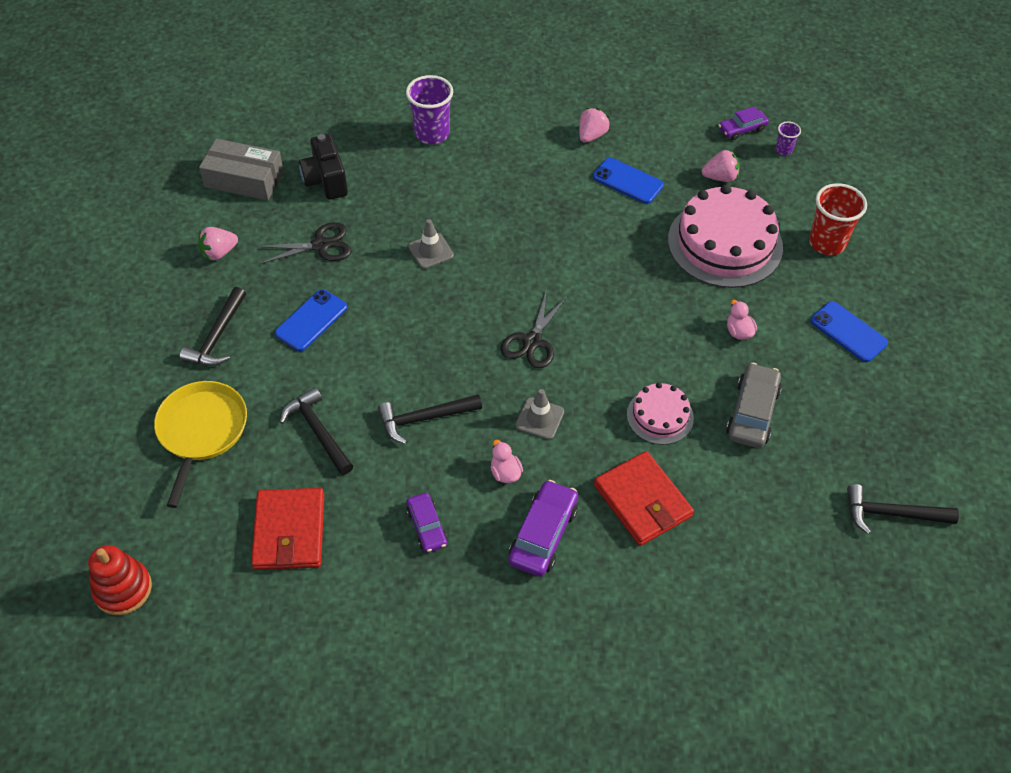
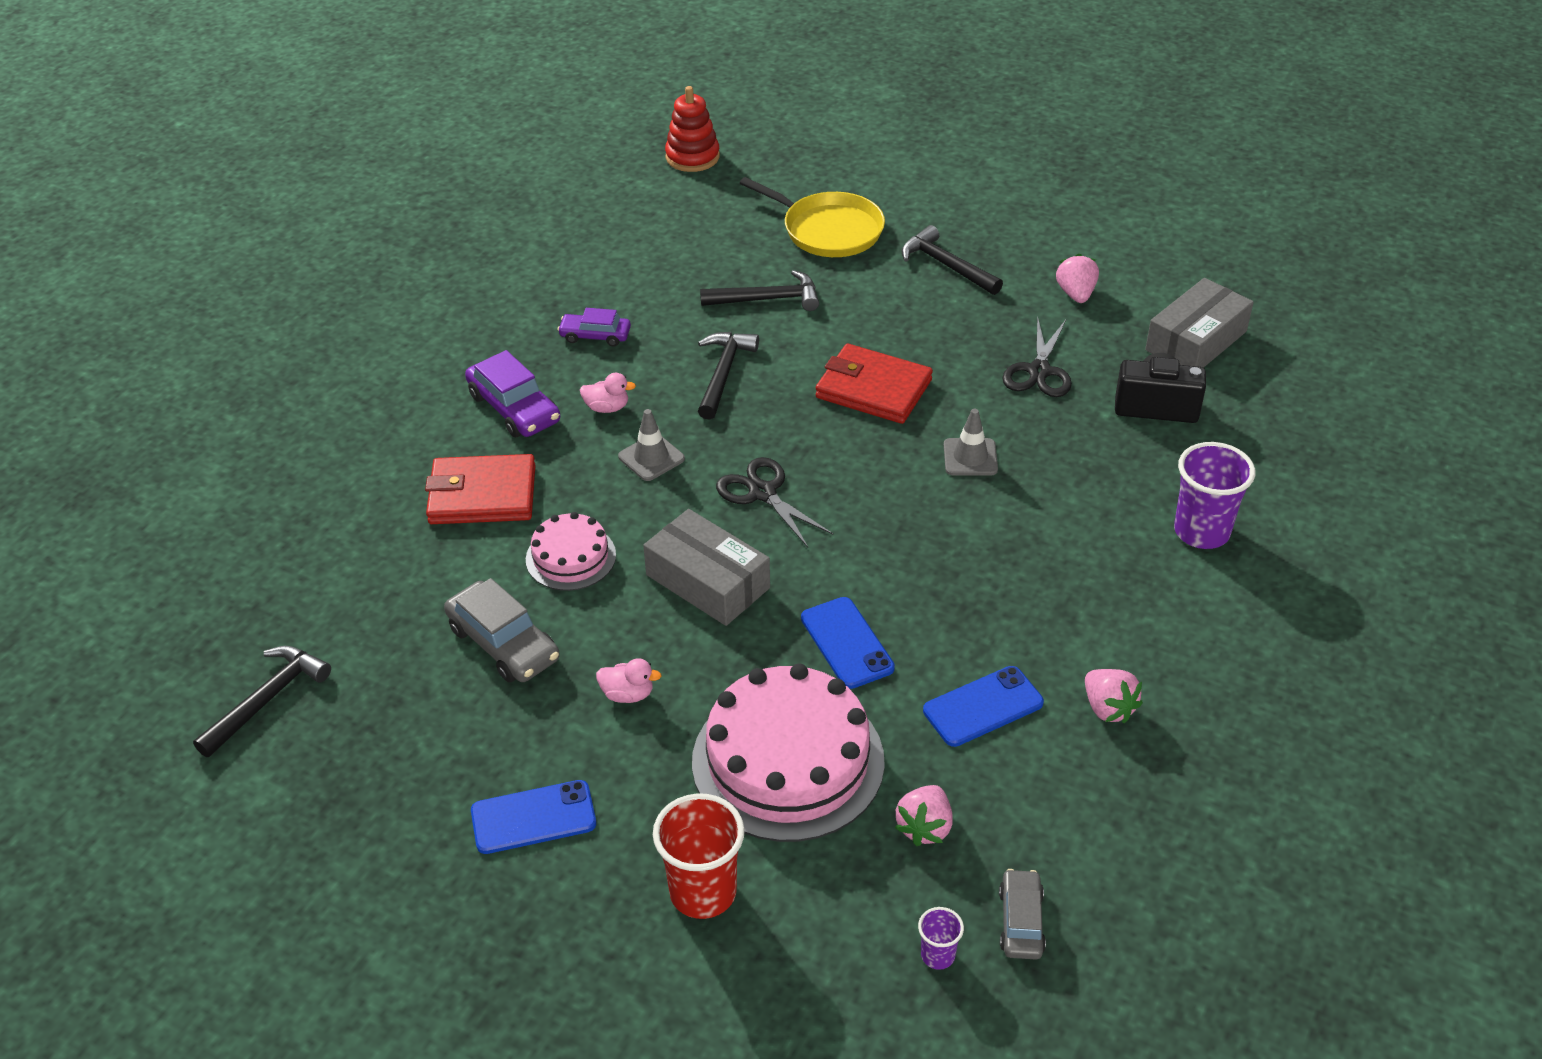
camera: 120 degrees right, 10 degrees down
(289, 531) = (667, 254): red wallet -> red wallet (873, 389)
(311, 320) = (923, 333): blue phone -> blue phone (847, 643)
(627, 335) = (708, 581): none -> grey box
(742, 129) = (1021, 921): purple car -> grey car

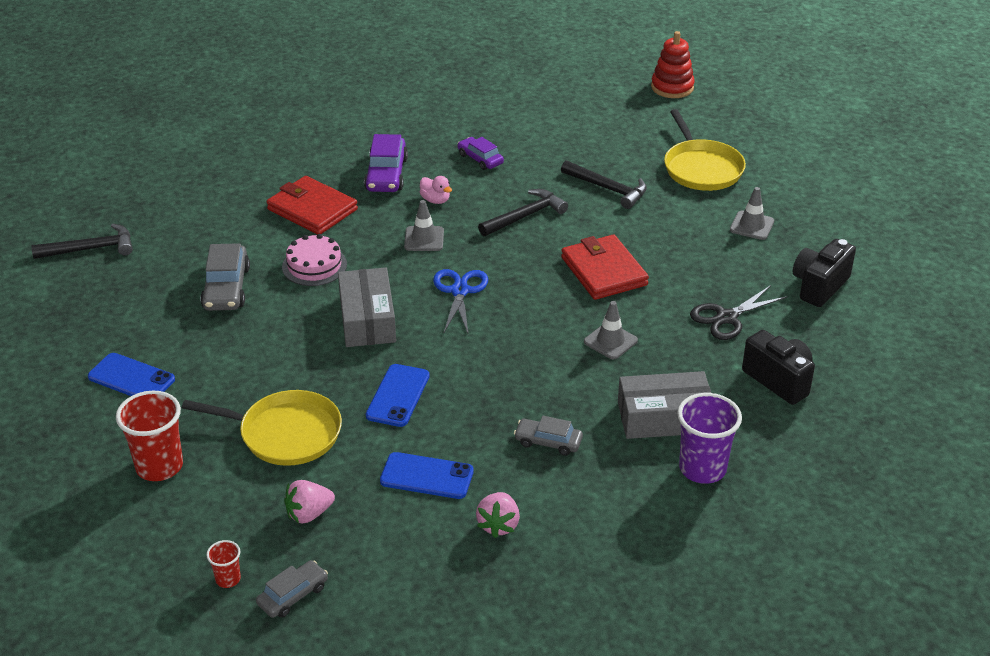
camera: 40 degrees right, 5 degrees down
(628, 694) = (252, 349): pink duck -> none
(762, 492) = (460, 291): black scissors -> blue scissors
(788, 761) = (285, 433): pink cake -> yellow pan
(938, 955) = (228, 579): purple cup -> red cup
(946, 265) = (752, 226): black hammer -> grey traffic cone
(1045, 595) = (548, 442): none -> grey car
(1076, 294) = (819, 286): pink strawberry -> black camera
(1196, 341) = (867, 358): grey box -> grey box (664, 417)

